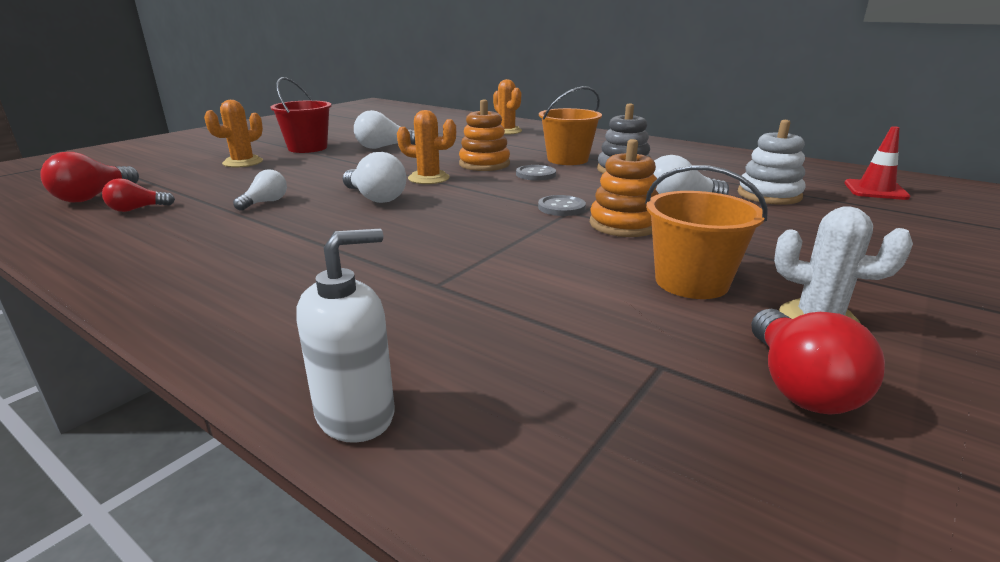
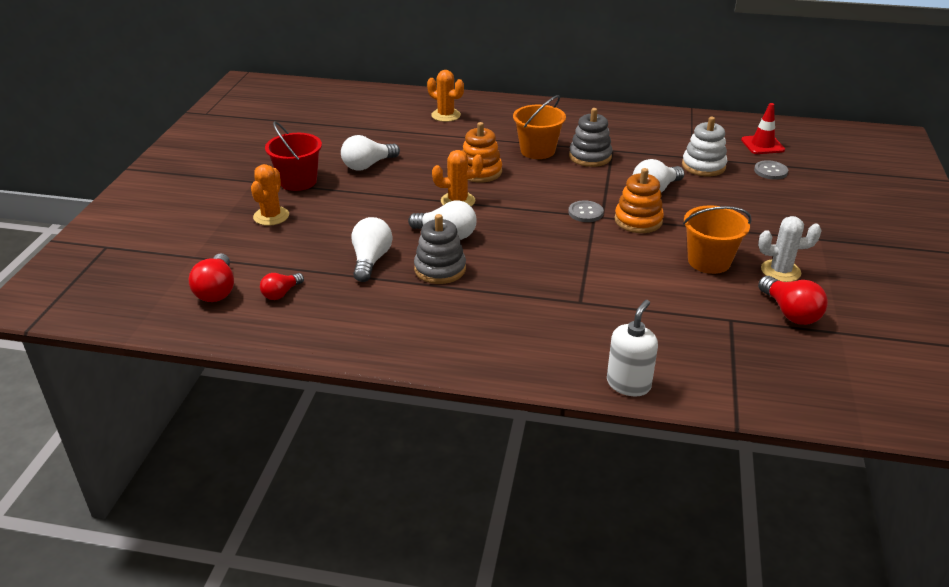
camera: 25 degrees left, 10 degrees up
(265, 202) = (371, 260): white light bulb -> white light bulb, size x1.58
(319, 221) = (440, 269): none -> grey stacking toy
(535, 174) = (532, 177): grey button -> grey button (770, 171)

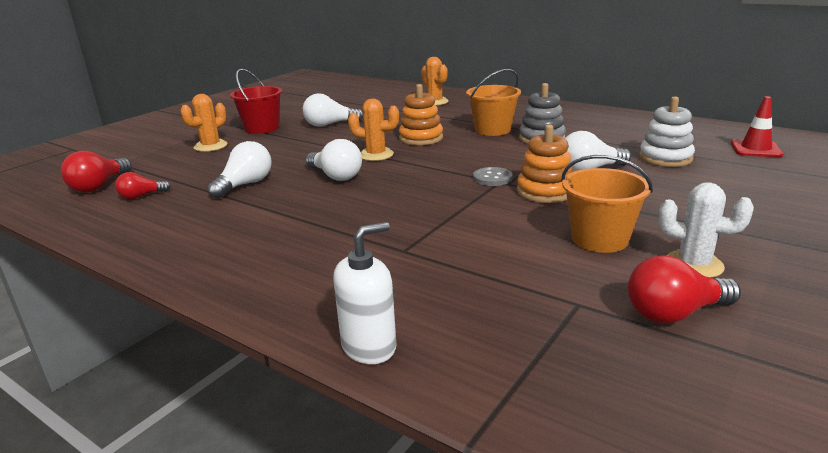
camera: 25 degrees right, 10 degrees down
(440, 269) = (296, 200): grey stacking toy -> none
(770, 171) = (750, 171): grey button -> none
(790, 313) = (674, 313): red light bulb -> red light bulb turned 75 degrees clockwise

